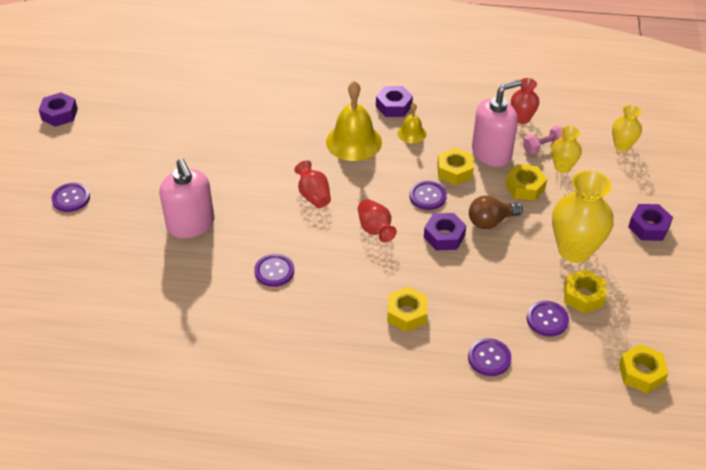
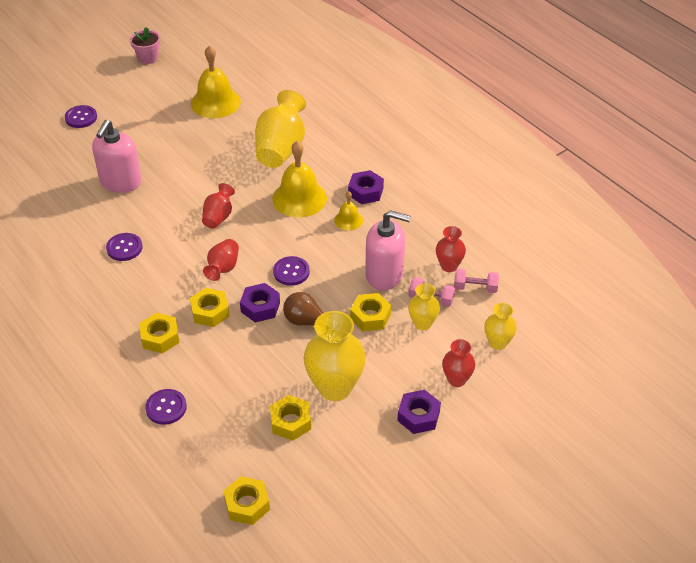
camera: 45 degrees right, 0 degrees up
(59, 114) = (148, 58): purple nut -> pink flower pot
(177, 114) = (215, 102): none -> yellow bell
(285, 116) = (281, 149): none -> yellow vase
(454, 171) = (337, 268): yellow nut -> yellow nut (210, 312)
(547, 319) = (241, 416): purple button -> none
(558, 121) = (475, 288): none -> pink dumbbell
(634, 187) = (456, 380): none -> red vase

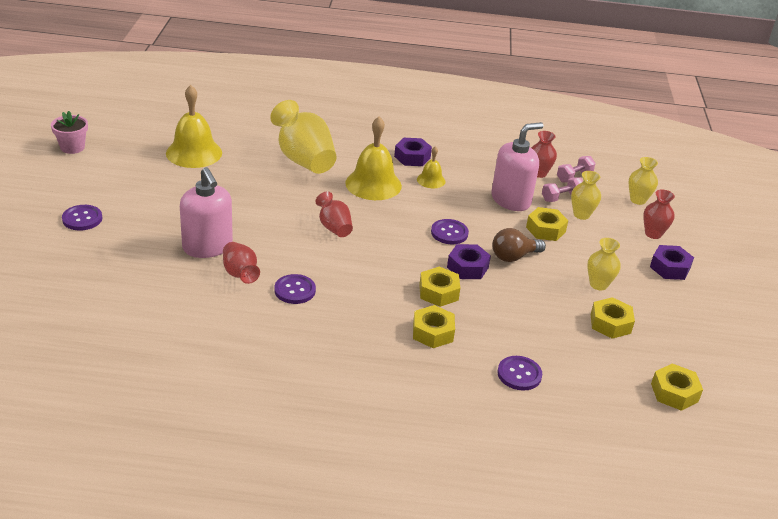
camera: 50 degrees left, 10 degrees down
(223, 268) = (397, 259): red vase -> red vase (240, 274)
(335, 387) = (598, 284): yellow vase -> yellow vase, size x0.54

